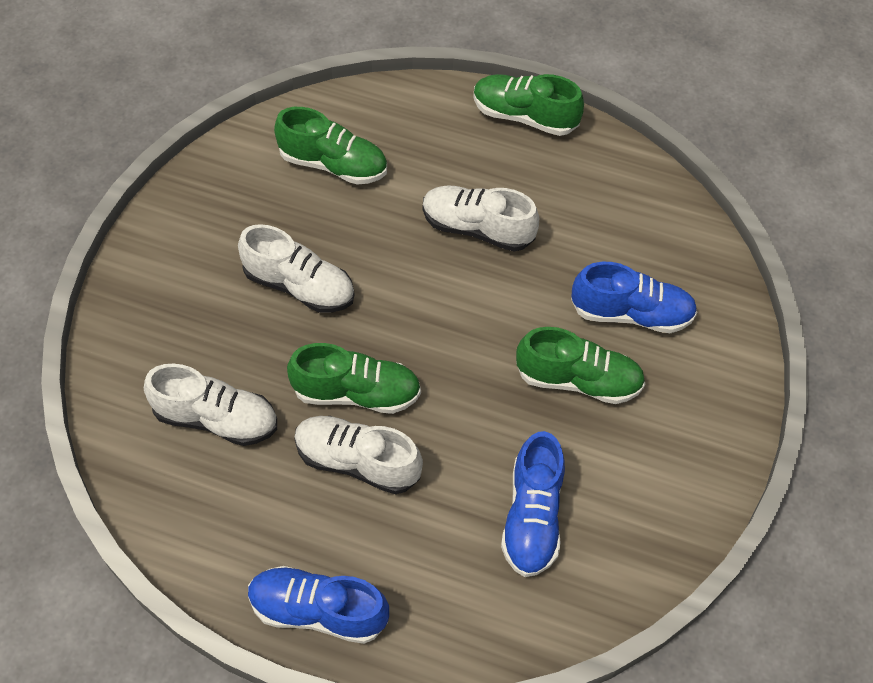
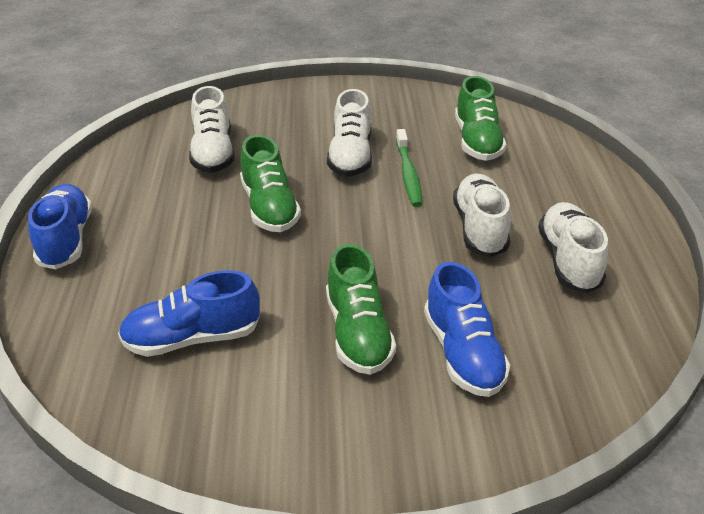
camera: 70 degrees right, 20 degrees down
(357, 461) = (205, 224): white shoe -> white shoe (568, 261)
(360, 248) = (408, 174): none -> green toothbrush
(524, 116) = (632, 225): green shoe -> none

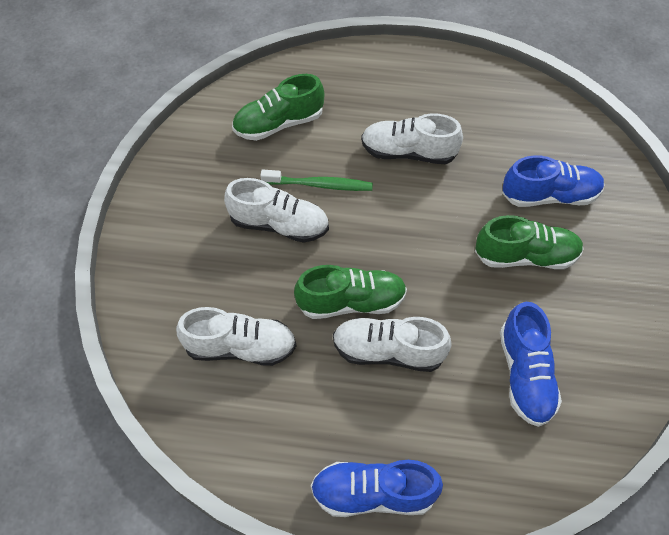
camera: 80 degrees left, 20 degrees up
(477, 141) = (279, 124): green shoe -> green shoe turned 150 degrees clockwise
(568, 261) = (456, 109): white shoe -> white shoe (388, 351)

